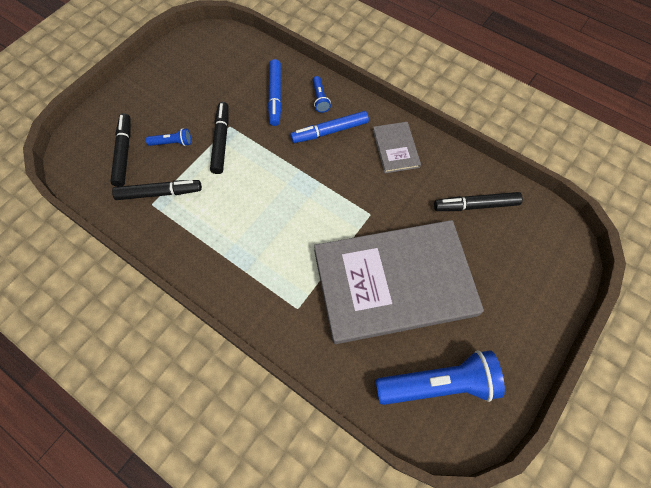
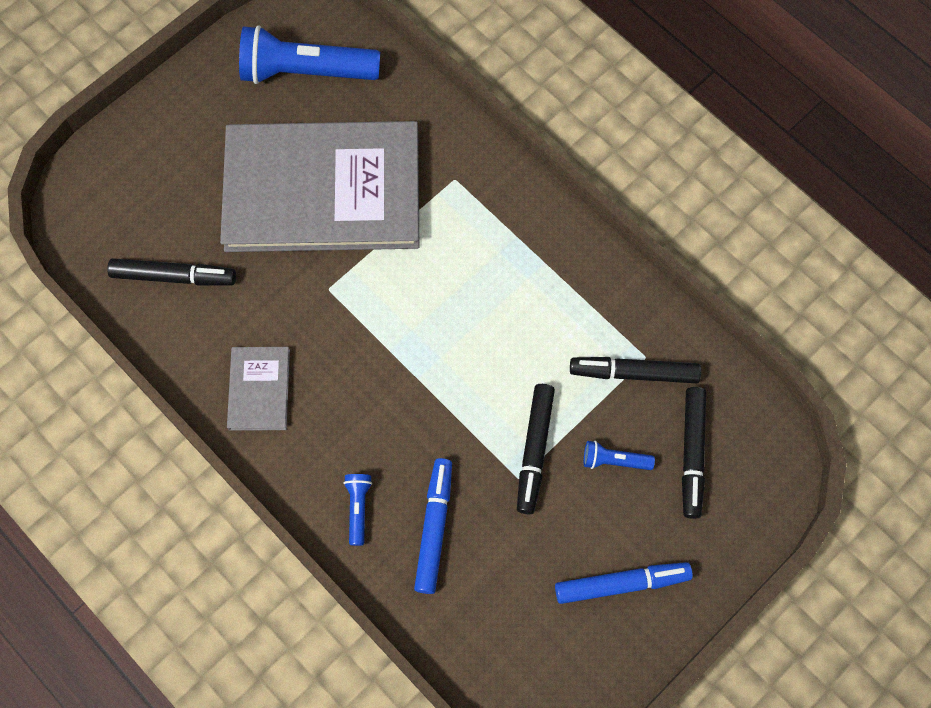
camera: 170 degrees left, 5 degrees up
(330, 131) = (356, 439): blue marker -> blue marker (621, 583)

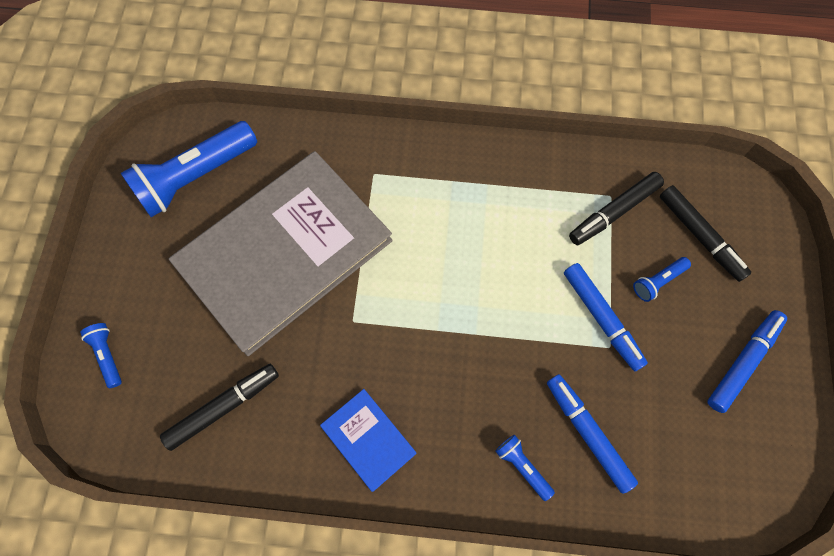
camera: 40 degrees left, 0 degrees up
(123, 168) = (107, 355): none -> blue flashlight
(259, 389) = (368, 439): grey book -> blue book
(534, 450) = (602, 318): black marker -> blue marker

